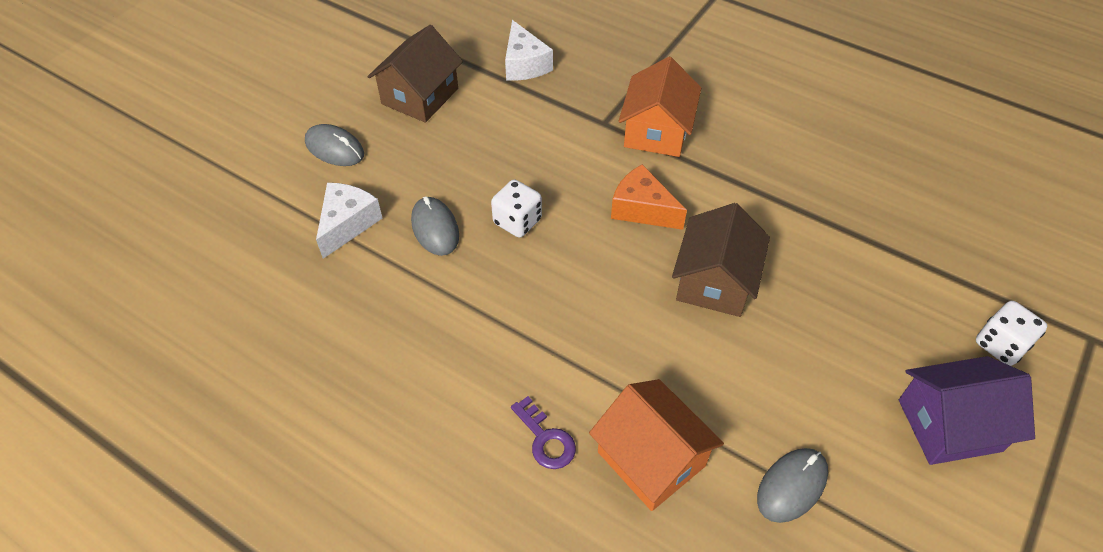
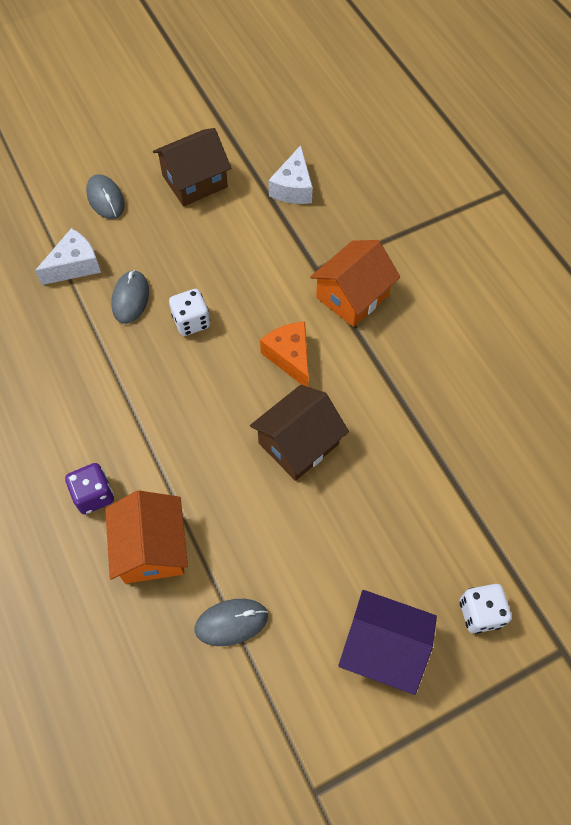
camera: 30 degrees right, 10 degrees up
(546, 439) = (94, 495): purple key -> purple dice

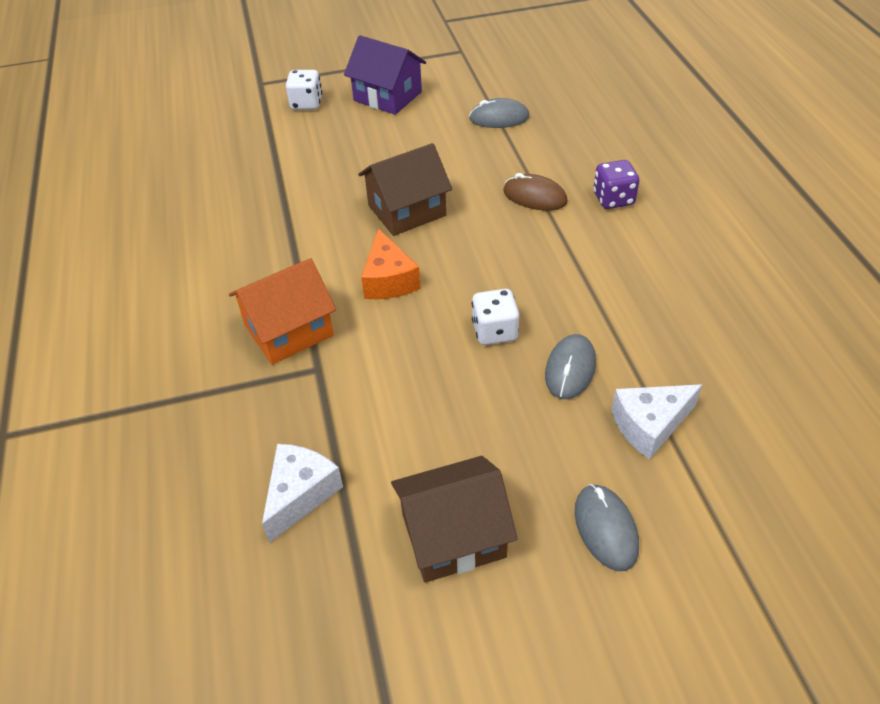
camera: 165 degrees left, 15 degrees down
(152, 548) = (560, 161): orange house -> none
(174, 485) = (534, 196): none -> brown mouse

